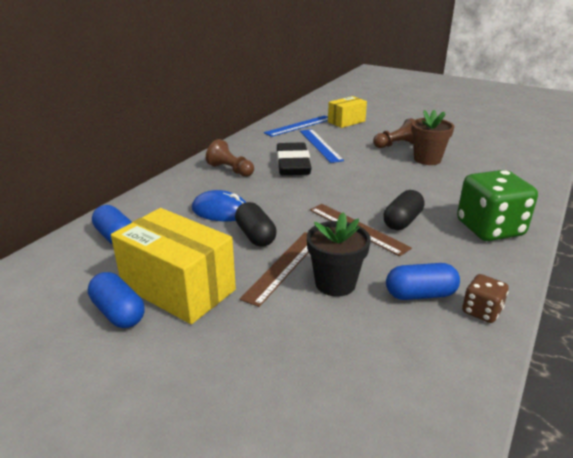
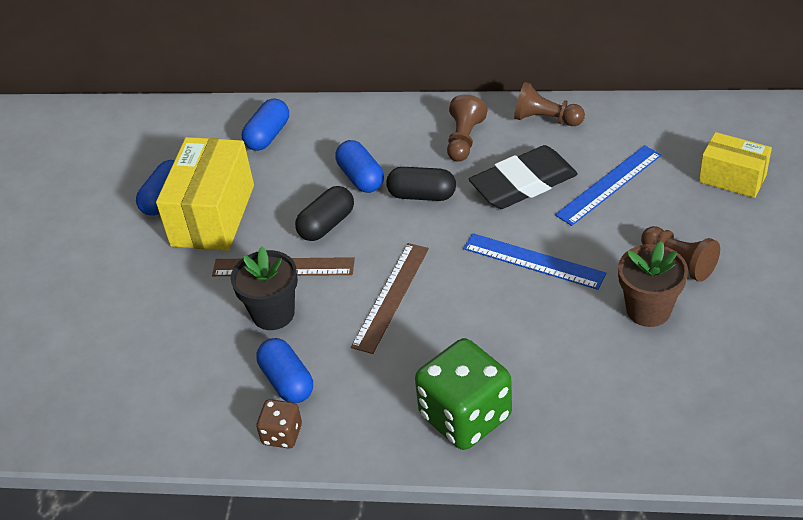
camera: 70 degrees right, 15 degrees up
(220, 211) = (361, 177): blue mouse -> blue capsule
(245, 146) = (546, 119): none -> brown pawn
(299, 126) = (666, 137): blue ruler -> blue ruler (533, 261)
(402, 221) = (432, 330): black capsule -> black capsule (422, 195)

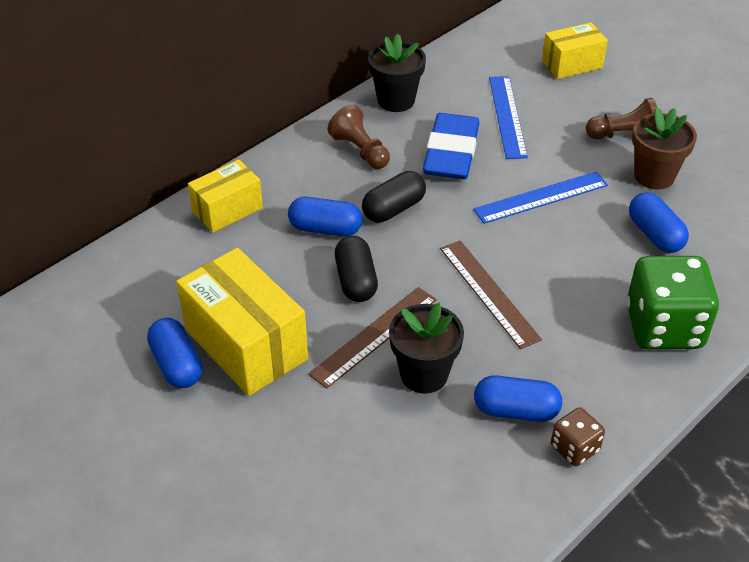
camera: 55 degrees left, 0 degrees up
(268, 135) = (190, 251): blue capsule -> blue capsule (655, 234)
(325, 124) = (227, 210): none -> yellow box
(523, 183) = (451, 152): black eraser -> blue eraser
(546, 119) = (396, 100): brown pawn -> black flower pot

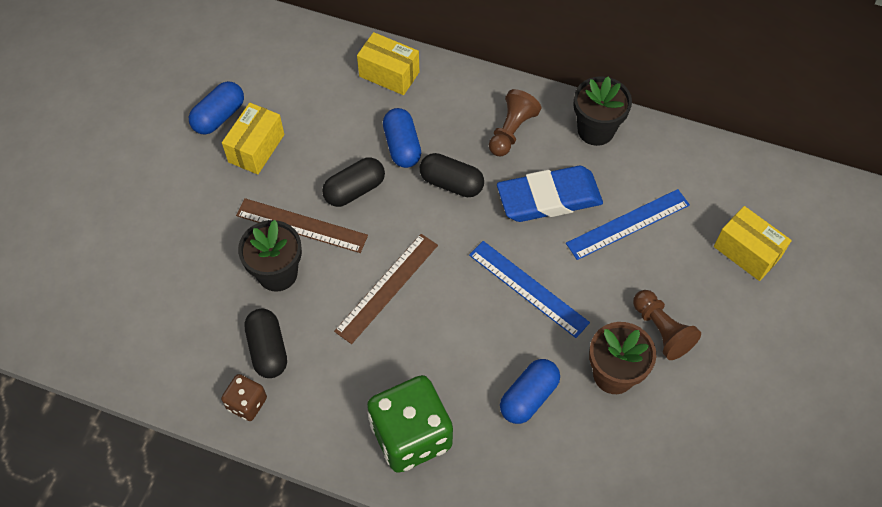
camera: 65 degrees right, 15 degrees up
(246, 344) = (256, 148): yellow box -> yellow box, size x0.60
(516, 410) = (268, 349): blue capsule -> black capsule

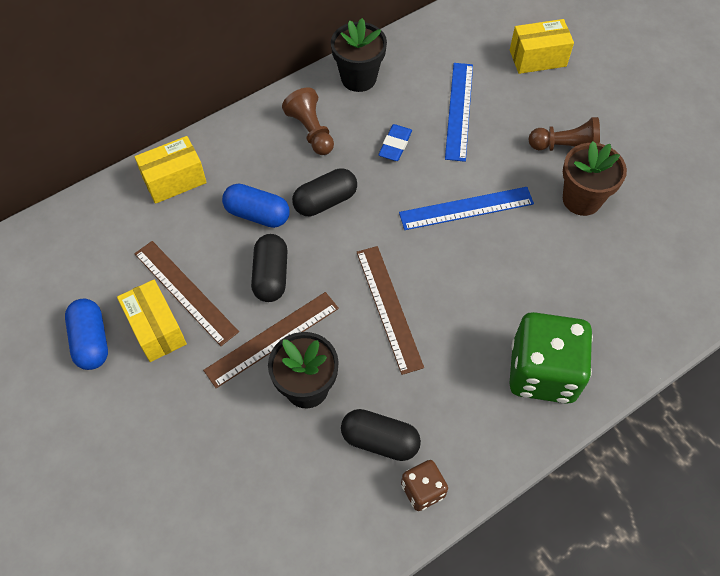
camera: 55 degrees left, 0 degrees up
(299, 145) = (185, 292): none -> brown ruler
(528, 397) = (563, 267): blue capsule -> none
(549, 198) = (395, 145): blue eraser -> blue eraser, size x0.49

